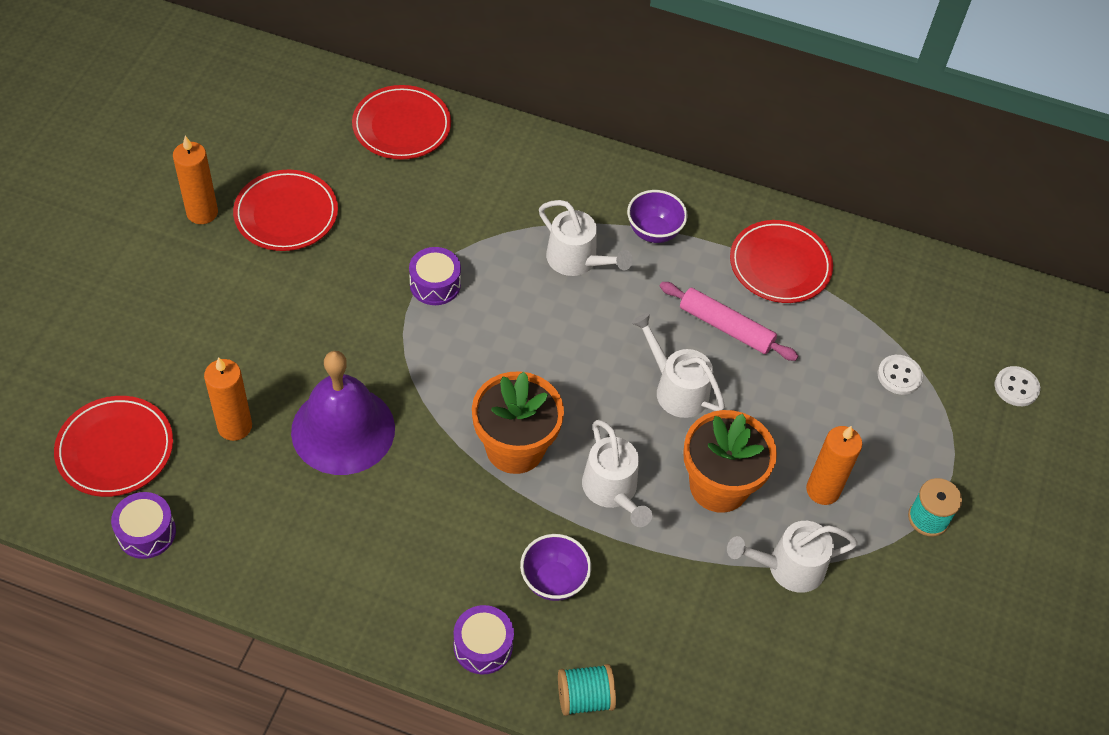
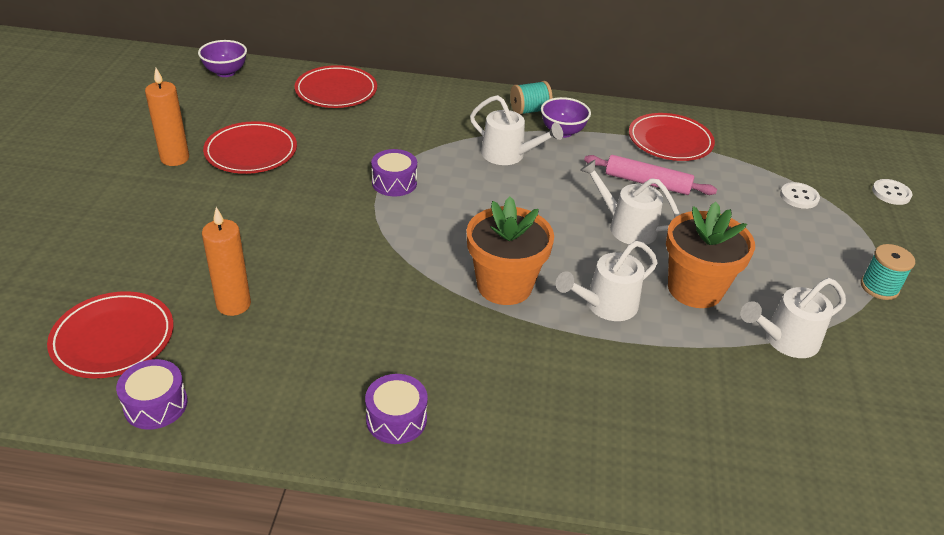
camera: 10 degrees left, 15 degrees down
(343, 429) = (340, 293): purple bell -> none
(483, 646) = (533, 451): purple drum -> purple drum (396, 419)
(553, 581) = (580, 383): purple bowl -> purple bowl (225, 72)
(584, 698) = (652, 480): turquoise spool -> turquoise spool (529, 110)
(613, 491) = (605, 306): white watering can -> white watering can turned 90 degrees clockwise
(823, 490) = (783, 280): orange candle -> none

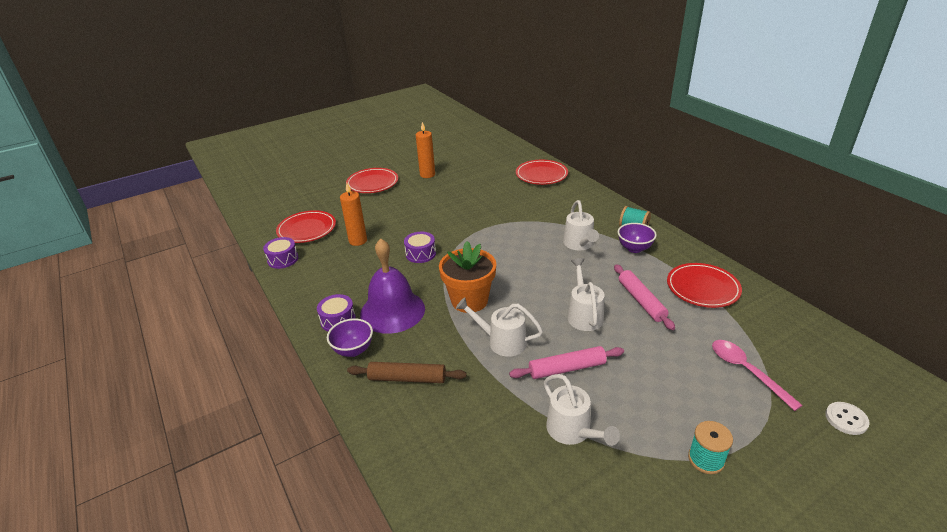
camera: 55 degrees right, 5 degrees down
(225, 72) = (504, 147): purple bowl -> purple bowl (353, 350)
(251, 152) = (460, 185): red plate -> red plate (372, 183)
(394, 182) = (498, 228): purple drum -> purple drum (420, 254)
(442, 358) = (392, 311): none -> purple bell
(587, 415) = (407, 378): none -> brown rolling pin
(695, 289) = (567, 369): orange flower pot -> pink rolling pin
(784, 340) = (573, 431): white watering can -> white watering can turned 150 degrees counterclockwise
(799, 197) = (747, 371): white button -> pink spoon

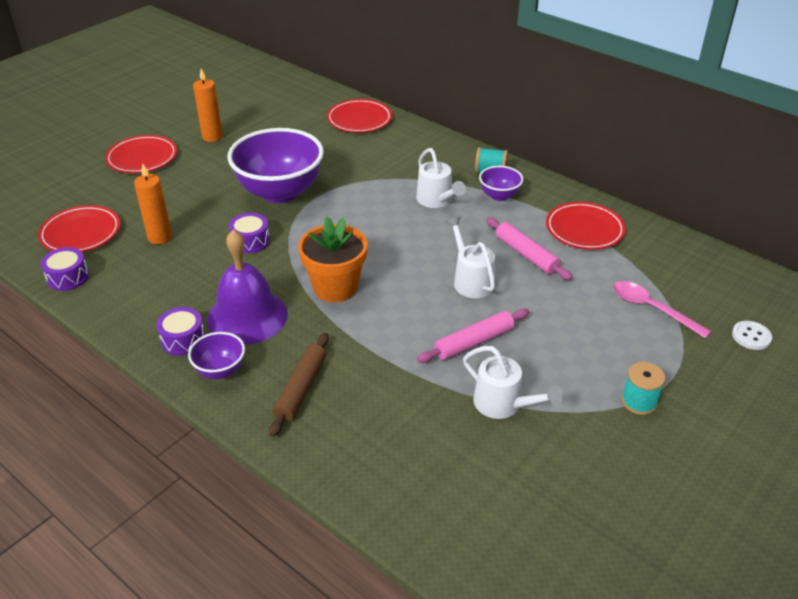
camera: 20 degrees left, 5 degrees up
(407, 378) = (301, 389): brown rolling pin -> brown rolling pin turned 60 degrees counterclockwise
(458, 221) = (280, 192): none -> purple bowl
(501, 341) = (391, 327): white watering can -> none

